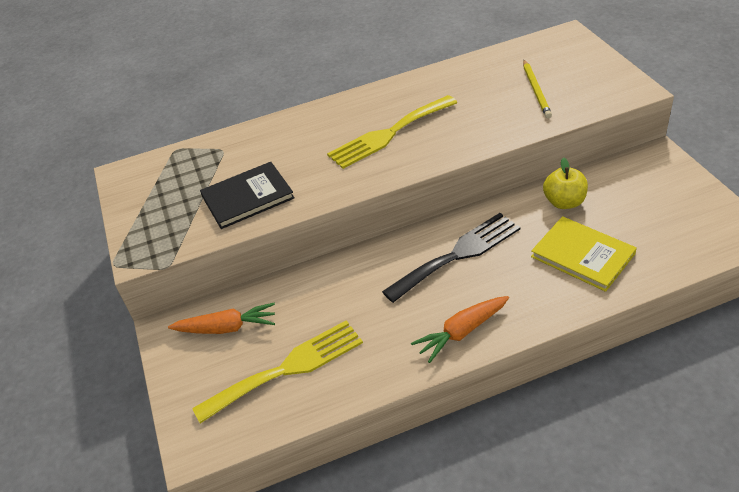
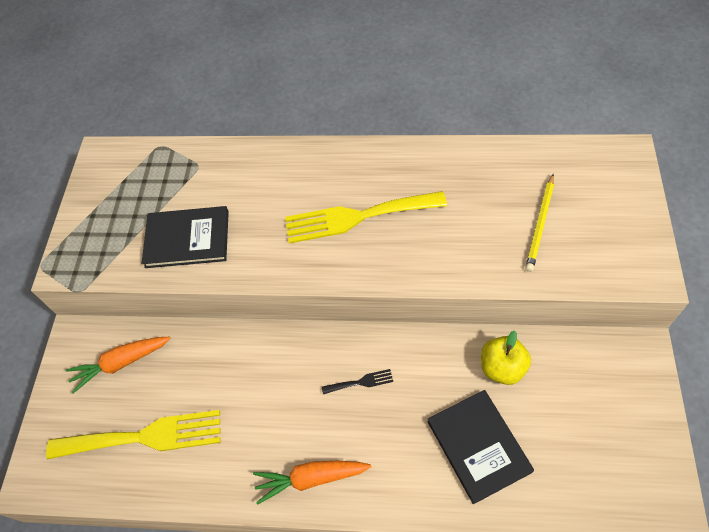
camera: 25 degrees right, 15 degrees up
(226, 328) = (121, 363): orange carrot -> orange carrot turned 135 degrees clockwise
(458, 254) = (361, 382): black fork -> black fork, size x0.42
(582, 255) = (478, 446): yellow book -> black book

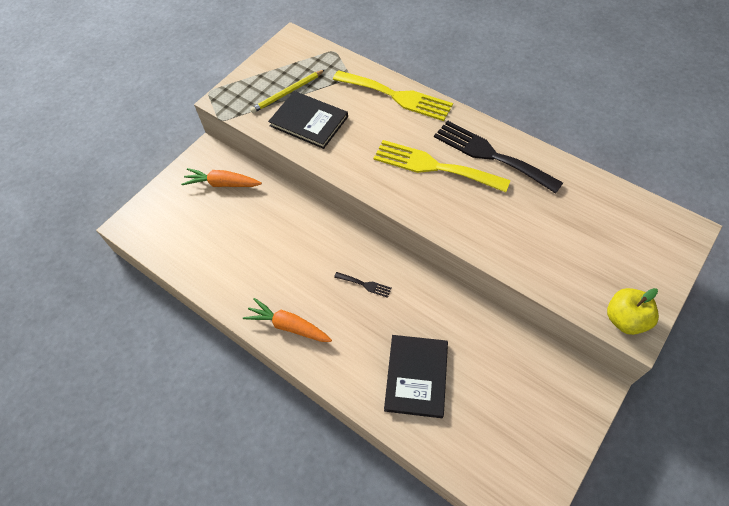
camera: 30 degrees right, 0 degrees up
(144, 437) = (206, 237): yellow fork -> yellow fork (396, 96)
(405, 175) = (490, 155): none -> black fork
(502, 368) = (473, 335): yellow apple -> yellow apple (625, 319)
(540, 224) = (570, 244): yellow pencil -> yellow pencil (287, 93)

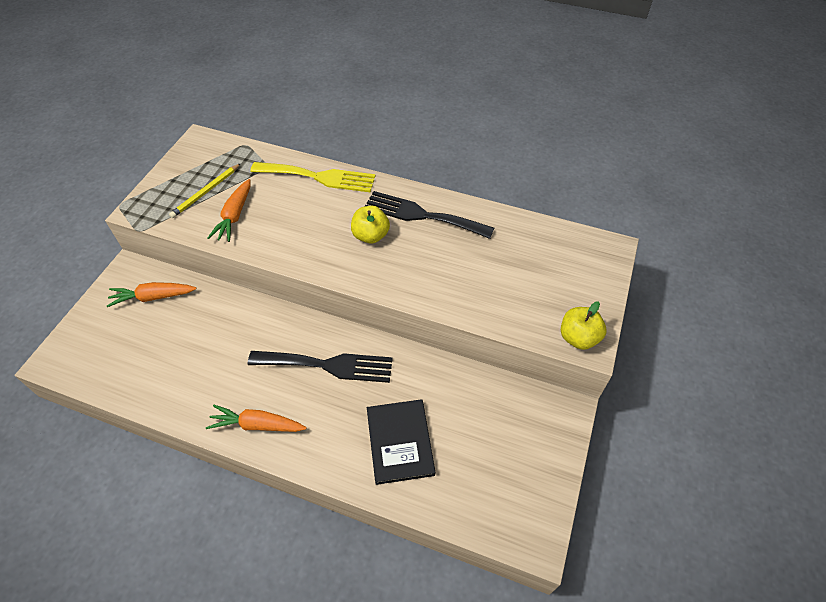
camera: 20 degrees left, 5 degrees down
(309, 121) = (234, 216): black book -> orange carrot
(365, 285) = (328, 365): black fork -> black fork, size x2.38
(434, 166) = (370, 236): yellow fork -> yellow apple

